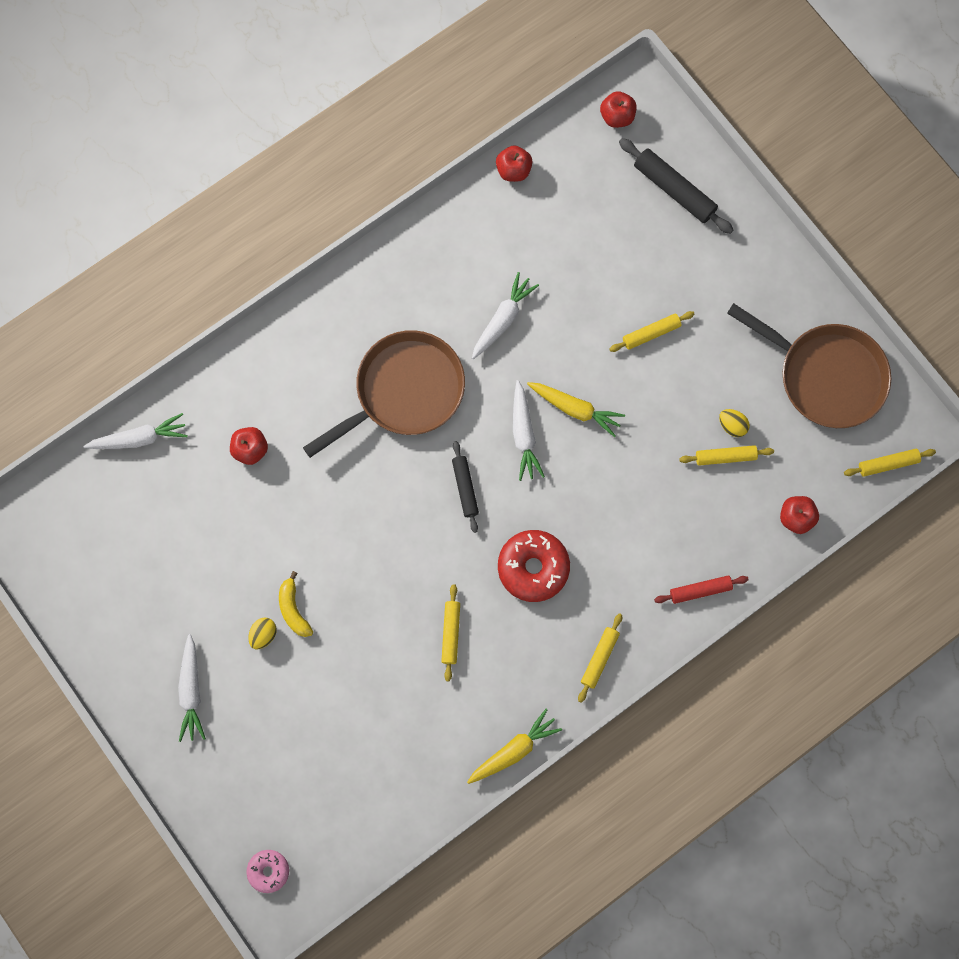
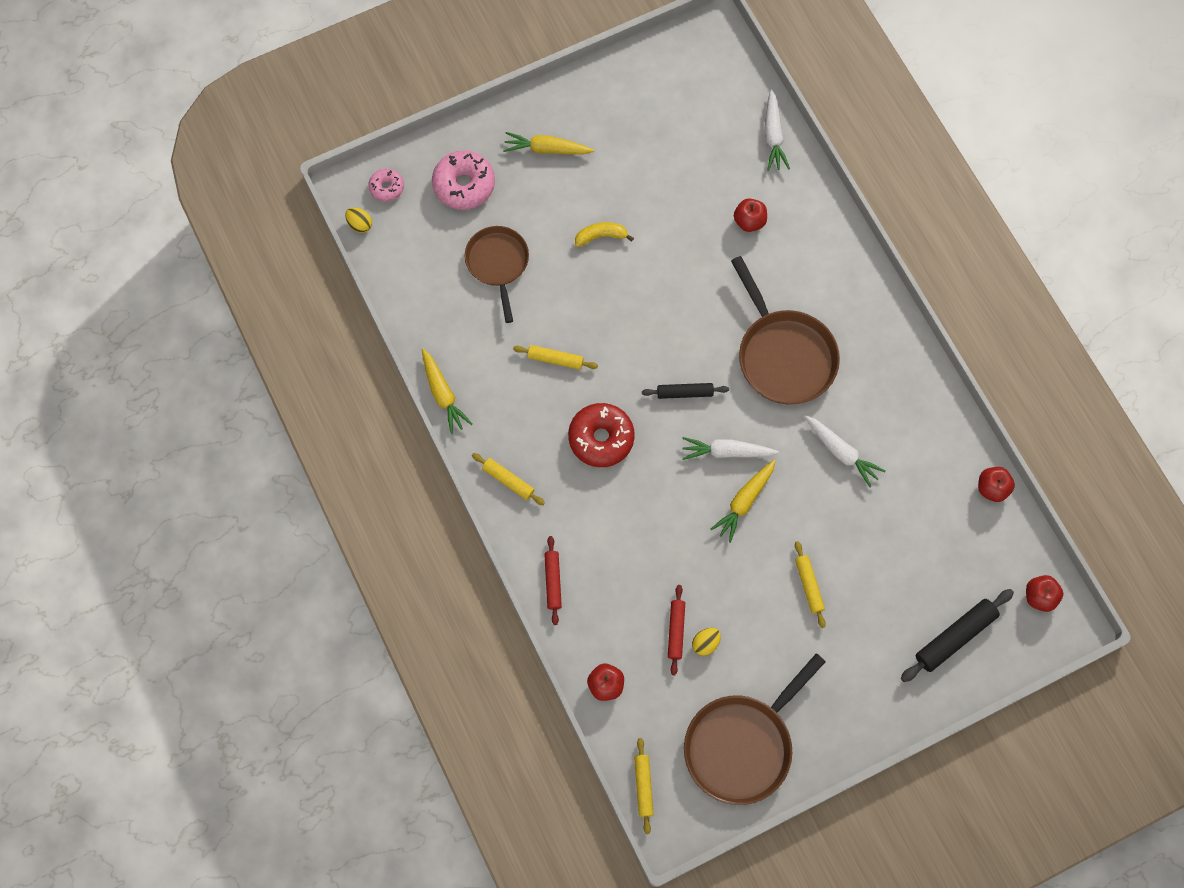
camera: 100 degrees right, 5 degrees down
(191, 691) = (547, 149): white carrot -> yellow carrot
(251, 779) = (464, 185): none -> pink donut
(263, 635) = (583, 210): yellow egg -> yellow egg (360, 224)
(345, 719) = (498, 264): none -> brown pan
(725, 457) = (676, 631): yellow rolling pin -> red rolling pin

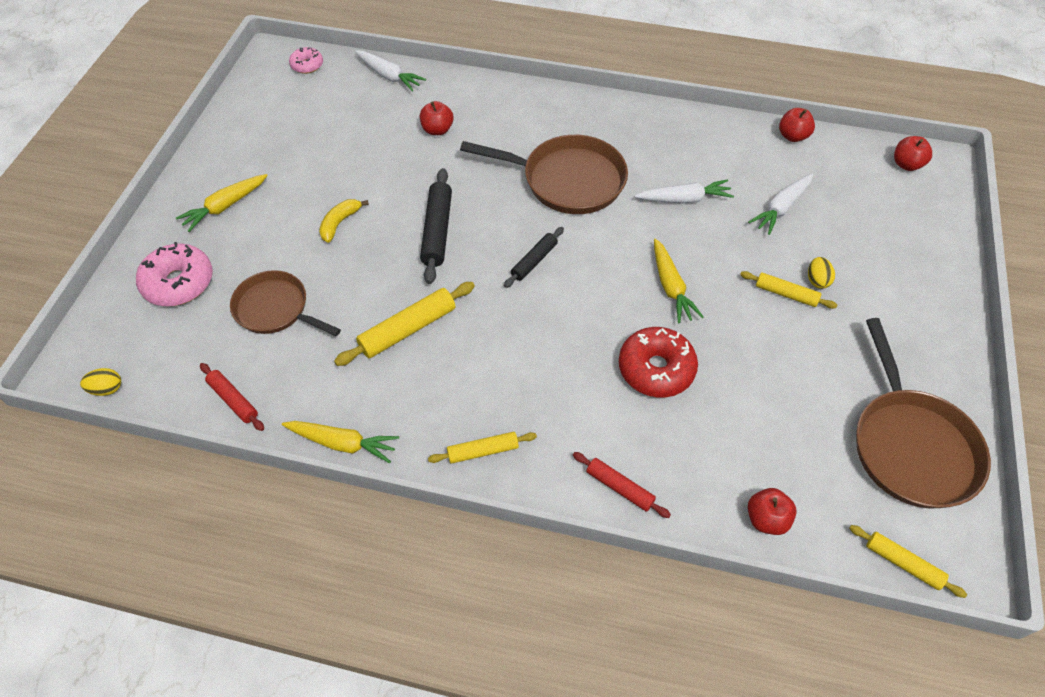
camera: 50 degrees left, 15 degrees down
(386, 188) = (104, 341): pink donut -> pink donut (307, 65)
(555, 359) = (408, 329): yellow rolling pin -> yellow rolling pin, size x1.60
(601, 438) = (515, 347): red donut -> red donut (656, 369)
(676, 631) = (753, 419): red rolling pin -> red rolling pin (233, 400)
(705, 643) = (784, 405): yellow egg -> yellow egg (817, 280)
(727, 452) = (614, 268): white carrot -> white carrot (781, 208)
(955, 637) = (906, 232): black rolling pin -> black rolling pin (437, 231)

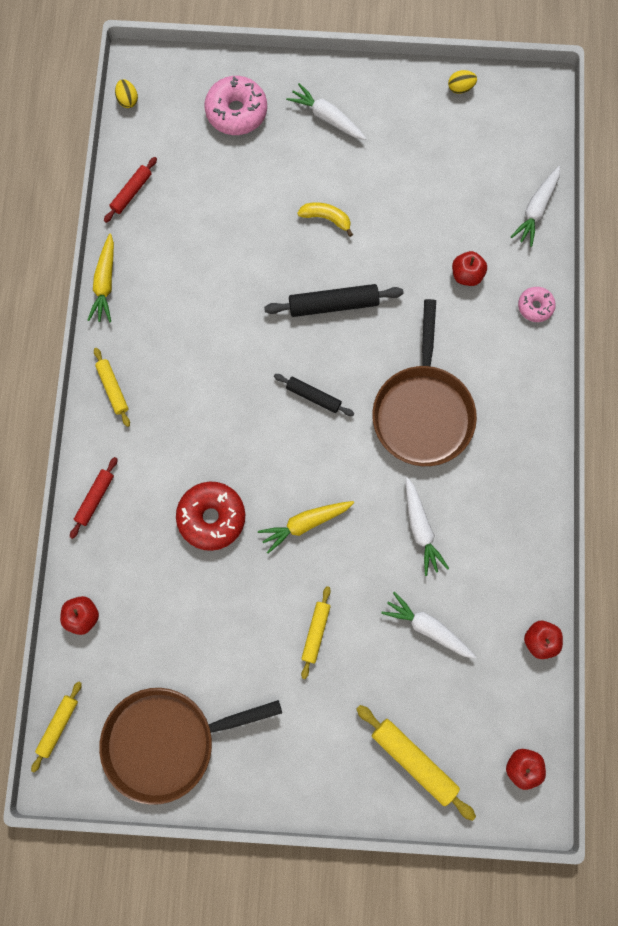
camera: 80 degrees right, 20 degrees up
(225, 206) = (327, 118): yellow carrot -> white carrot
(275, 309) = (222, 195): brown pan -> none
(307, 65) = (533, 127): pink donut -> pink donut (535, 306)
(408, 329) = (219, 305): yellow rolling pin -> yellow rolling pin (413, 761)
(817, 280) = (338, 663): yellow egg -> yellow egg (460, 88)

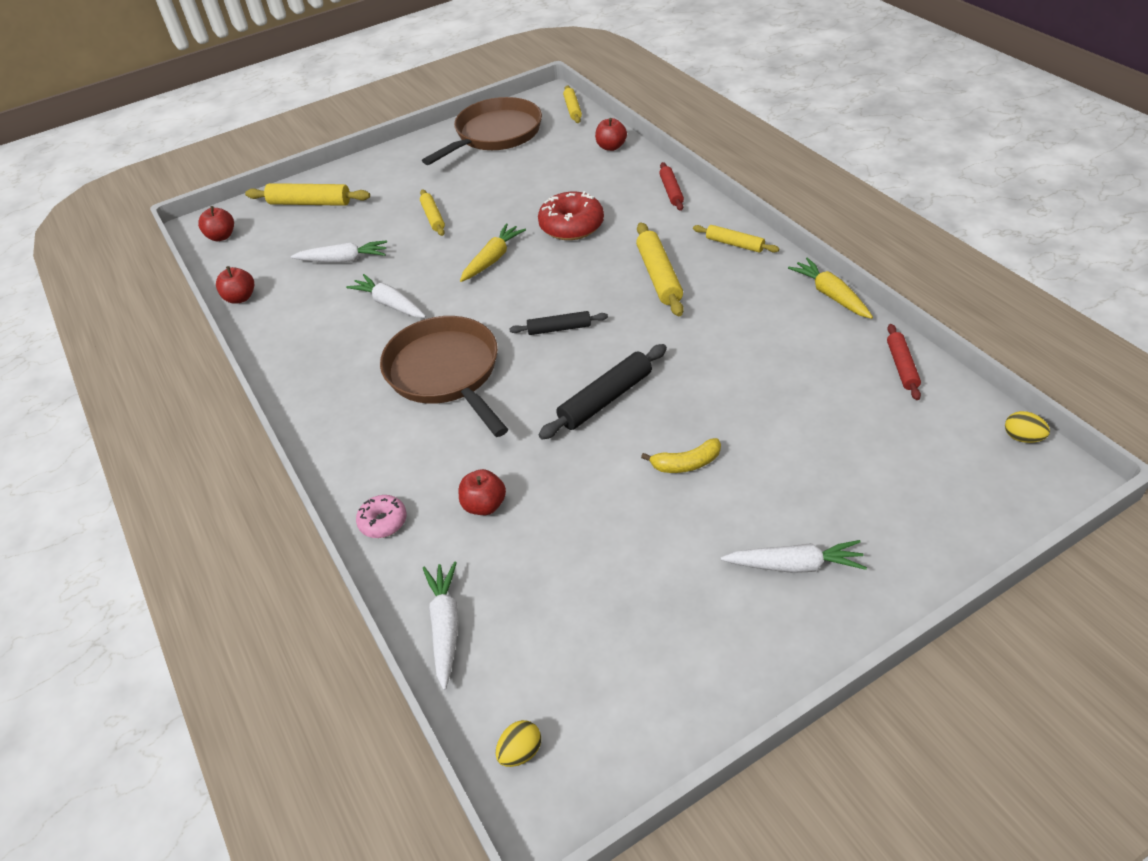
camera: 150 degrees right, 30 degrees down
(199, 397) = (659, 276): none -> yellow rolling pin
(236, 112) = (900, 502): pink donut -> none
(460, 88) = (664, 724): yellow egg -> yellow egg (520, 752)

